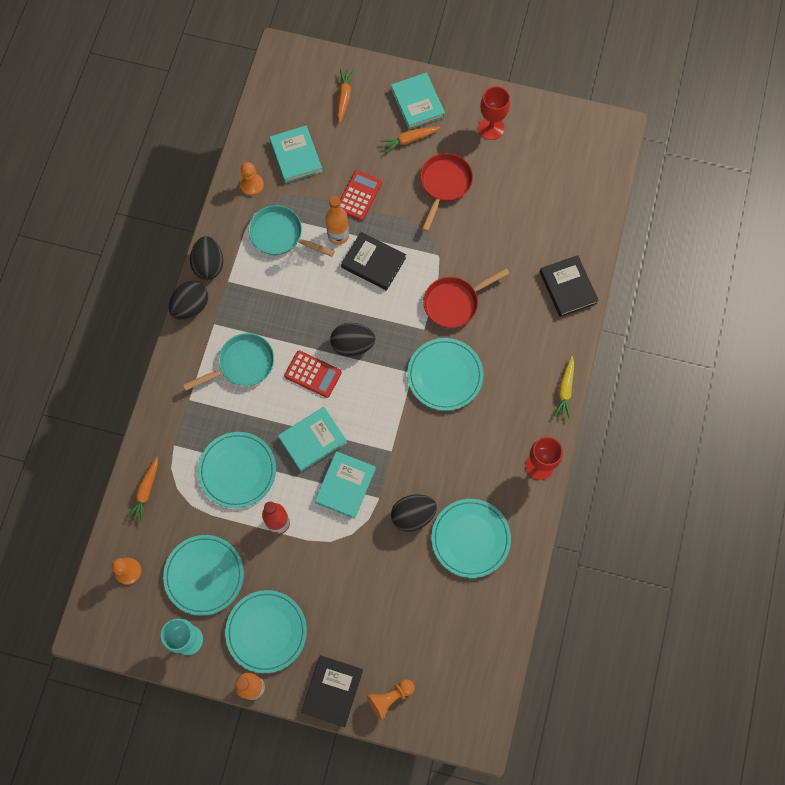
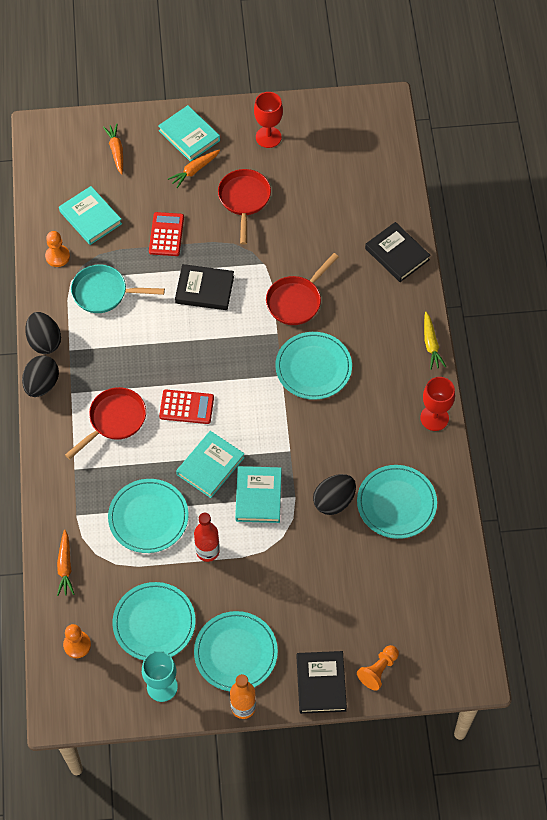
camera: 20 degrees left, 10 degrees down
(243, 364) = (114, 420): turquoise pan -> red pan
(338, 235) = (161, 276): orange bottle -> none
(352, 345) = (214, 369): black egg -> none

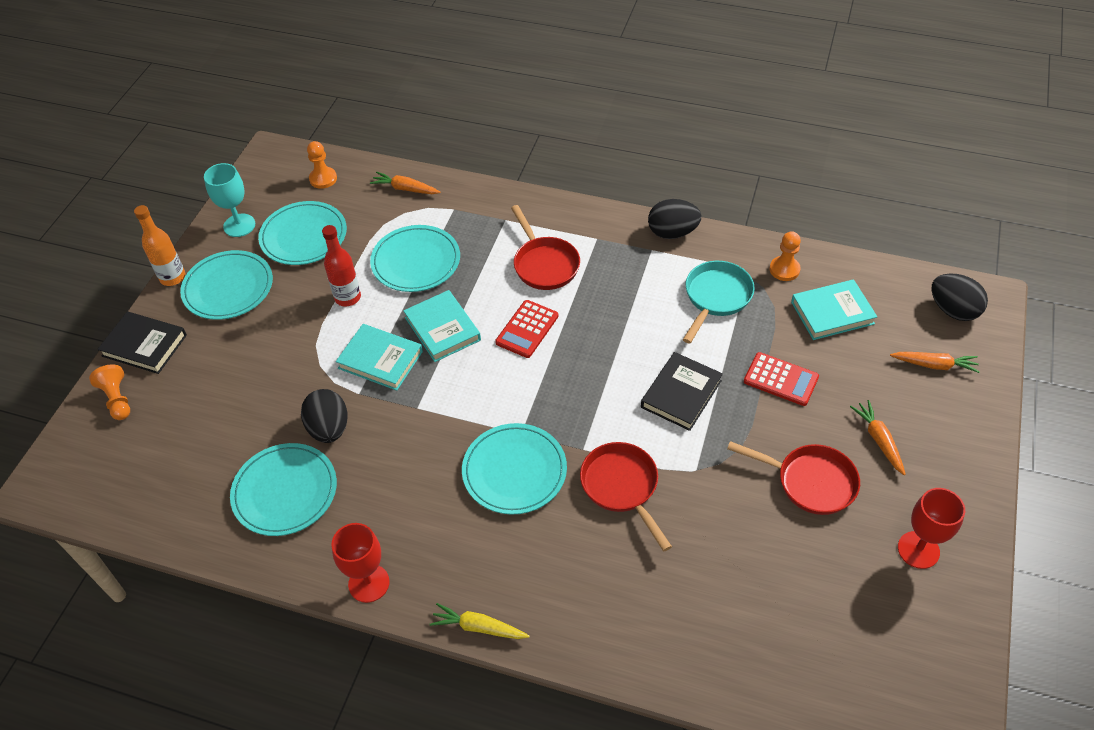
camera: 115 degrees right, 10 degrees down
(42, 384) = (619, 218): black egg -> black egg (953, 310)
(189, 135) = (943, 452): turquoise book -> none
(397, 254) = (647, 644): black book -> none

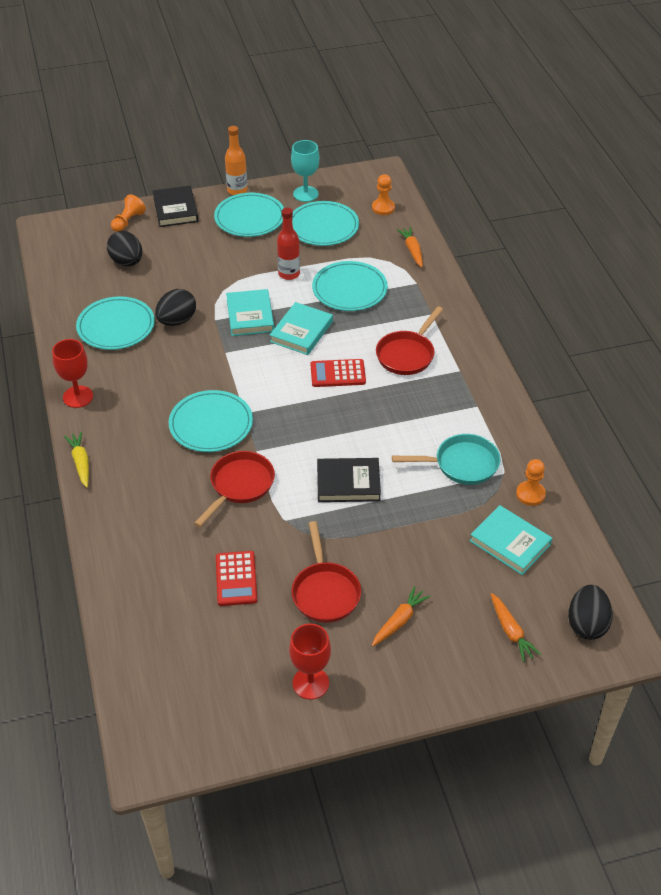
camera: 55 degrees right, 5 degrees down
(672, 232) = (507, 410): black egg -> black egg (127, 262)
(780, 379) = (411, 536): red calculator -> red calculator (236, 579)

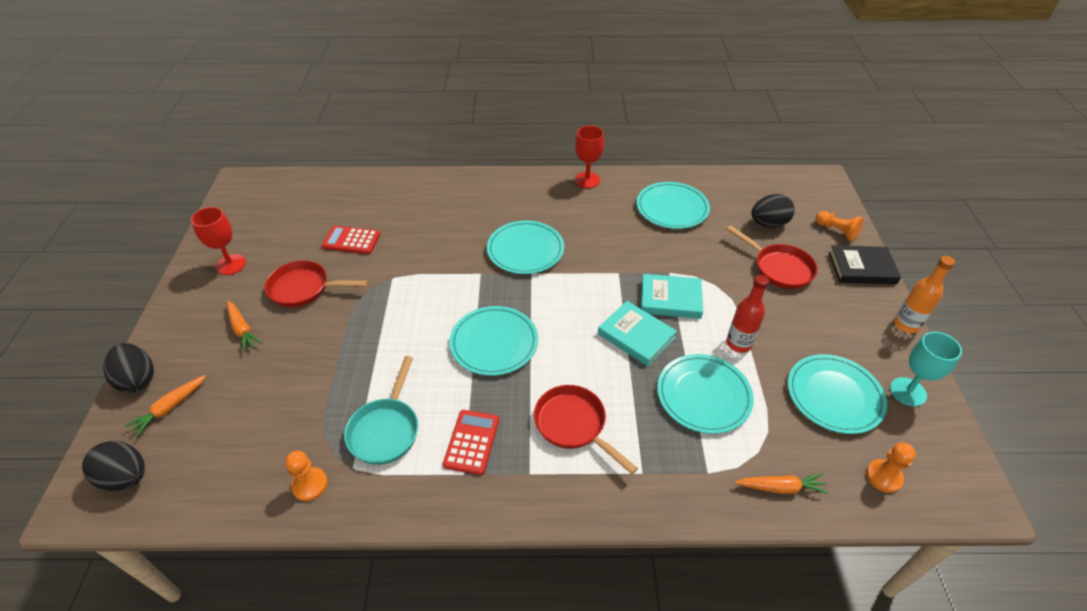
camera: 105 degrees right, 0 degrees up
(81, 463) = (513, 176): yellow carrot -> none
(177, 321) = (672, 246): black egg -> black egg (138, 379)
(239, 485) = (445, 257): red pan -> red pan (779, 268)
(250, 218) = (849, 327): turquoise plate -> turquoise plate (494, 343)
(338, 374) = (561, 353): red calculator -> red calculator (472, 442)
(348, 483) = (410, 329): black book -> none
(510, 542) = (262, 442): turquoise book -> none
(511, 631) = (170, 408): orange carrot -> orange carrot turned 45 degrees counterclockwise

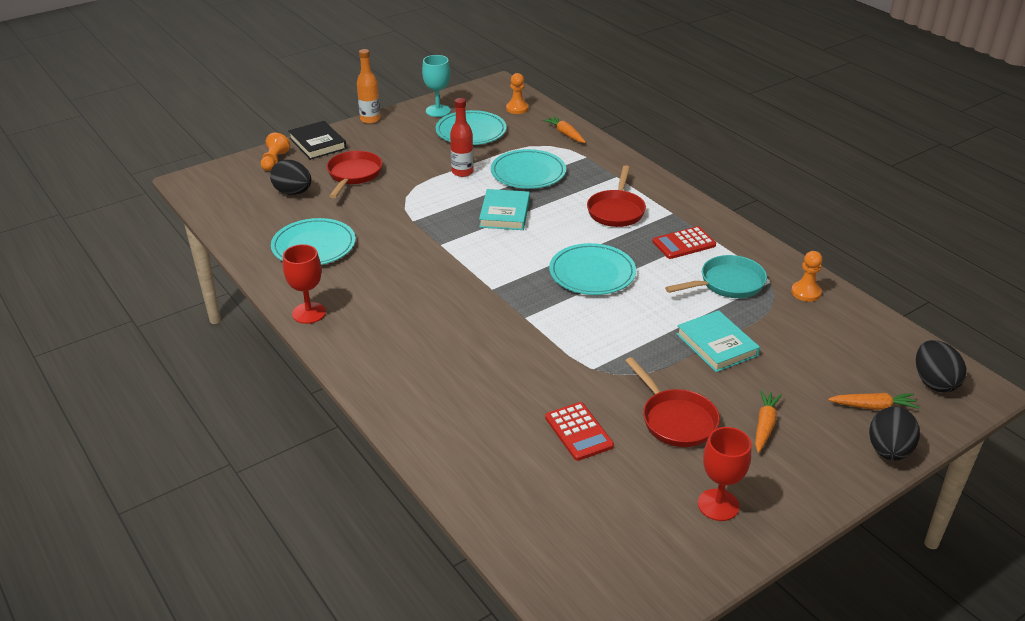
camera: 125 degrees left, 10 degrees down
(525, 250) = (464, 305): turquoise plate -> none
(670, 299) = (446, 211): turquoise book -> turquoise book (717, 345)

